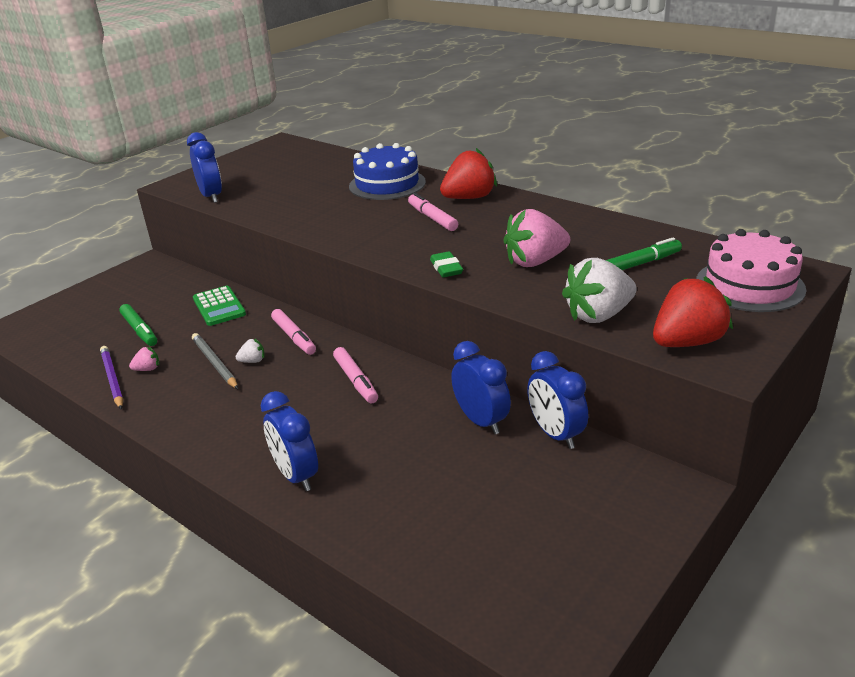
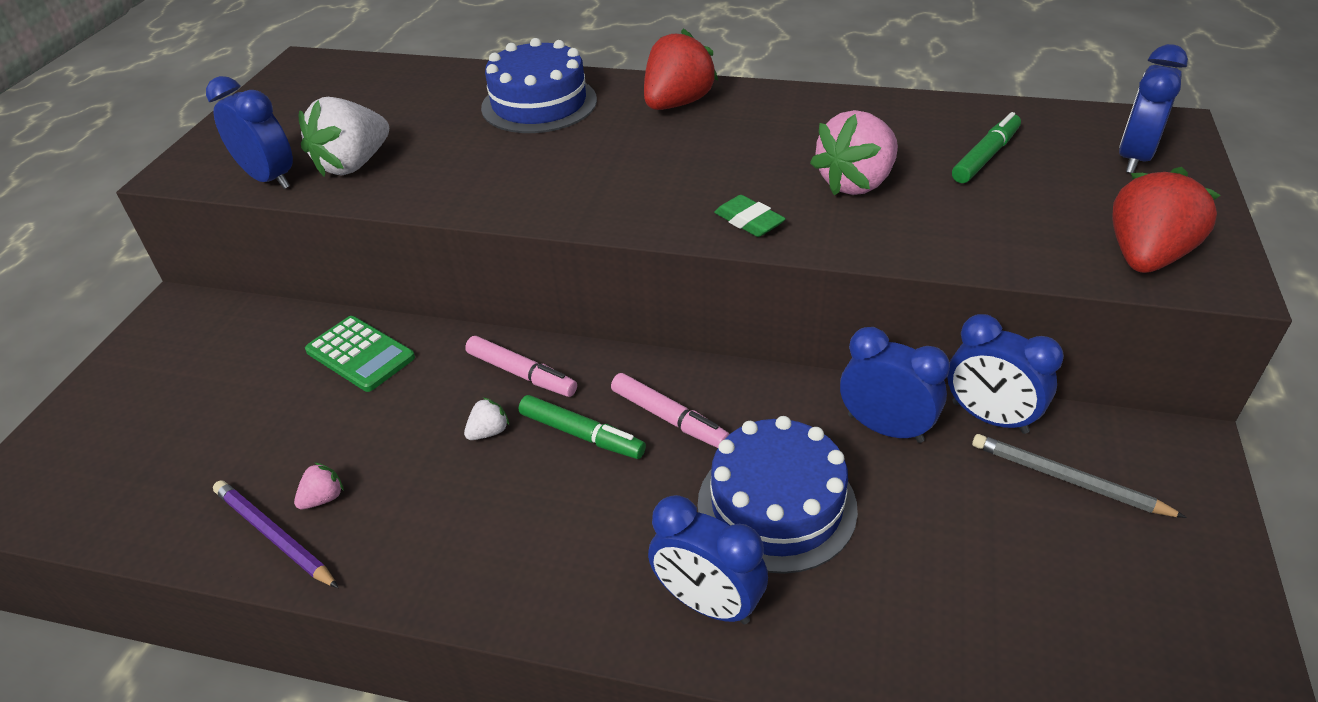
camera: 25 degrees left, 10 degrees up
(140, 330) = (254, 432): green marker -> green marker (582, 434)
(215, 363) = (430, 454): grey pencil -> grey pencil (1068, 479)
(377, 441) = (776, 505): none -> blue cake
(432, 218) = (655, 145): pink marker -> none
(598, 315) = (1009, 245): white strawberry -> white strawberry (353, 164)
(750, 285) = (1133, 158): pink cake -> blue clock

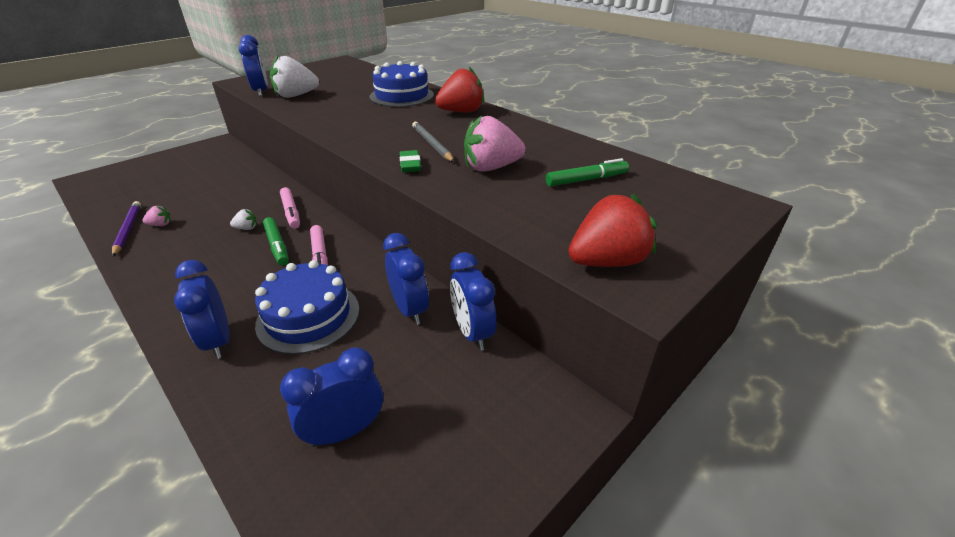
camera: 30 degrees right, 5 degrees down
(360, 354) = (248, 181): green calculator -> none
(1068, 479) = (471, 387): grey pencil -> grey pencil (432, 144)
(1133, 158) = (686, 211): blue clock -> blue clock (345, 431)

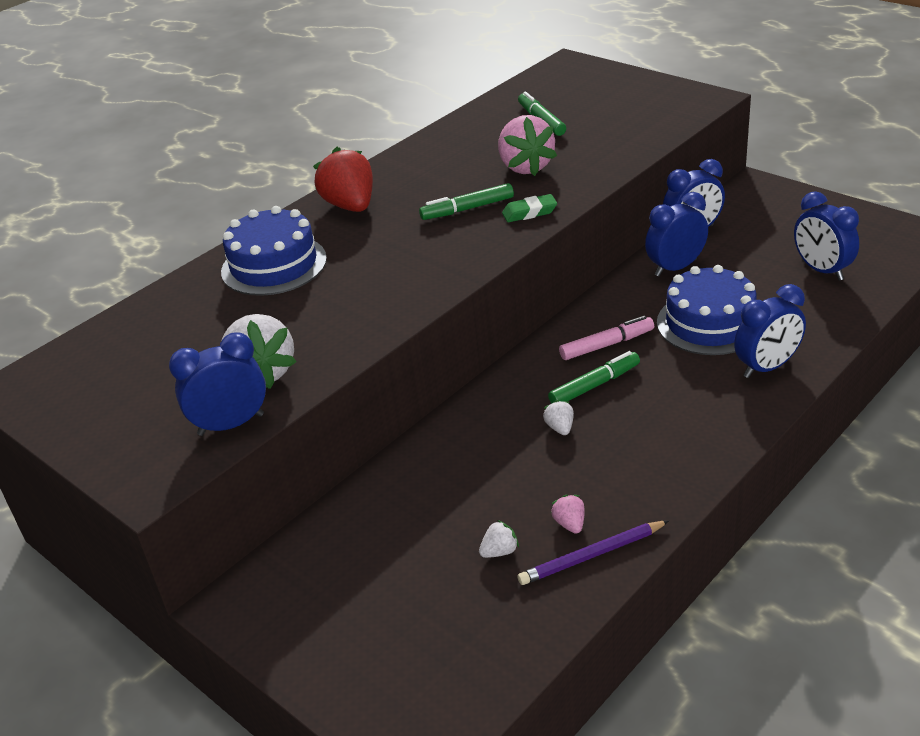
camera: 90 degrees left, 0 degrees up
(168, 202) = (499, 551): none -> white strawberry
(291, 212) = (510, 400): pink marker -> none
(432, 144) = (467, 209): grey pencil -> green marker
(606, 261) = (675, 109): red strawberry -> none

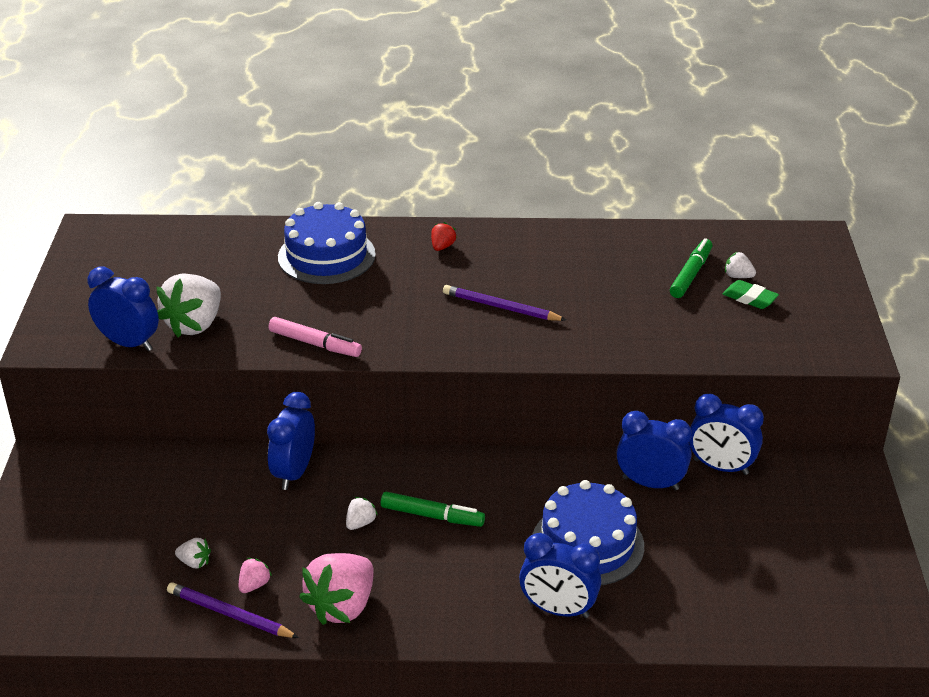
camera: 45 degrees right, 0 degrees up
(350, 206) = (442, 247): red strawberry -> red strawberry, size x0.45
(467, 209) = (501, 307): green marker -> purple pencil
(525, 167) = (601, 304): pink strawberry -> pink strawberry (342, 606)
(529, 212) = (531, 342): green eraser -> green eraser (749, 298)
(569, 105) = (738, 276): none -> white strawberry
(607, 345) = (493, 496): pink marker -> pink marker (315, 344)
(821, 270) = (751, 582): blue clock -> blue clock (294, 472)

